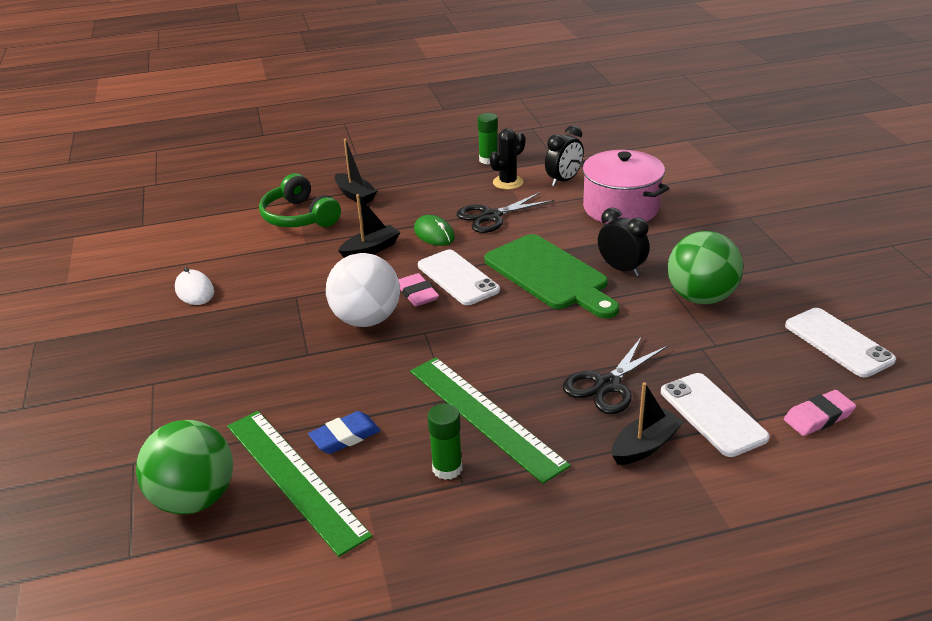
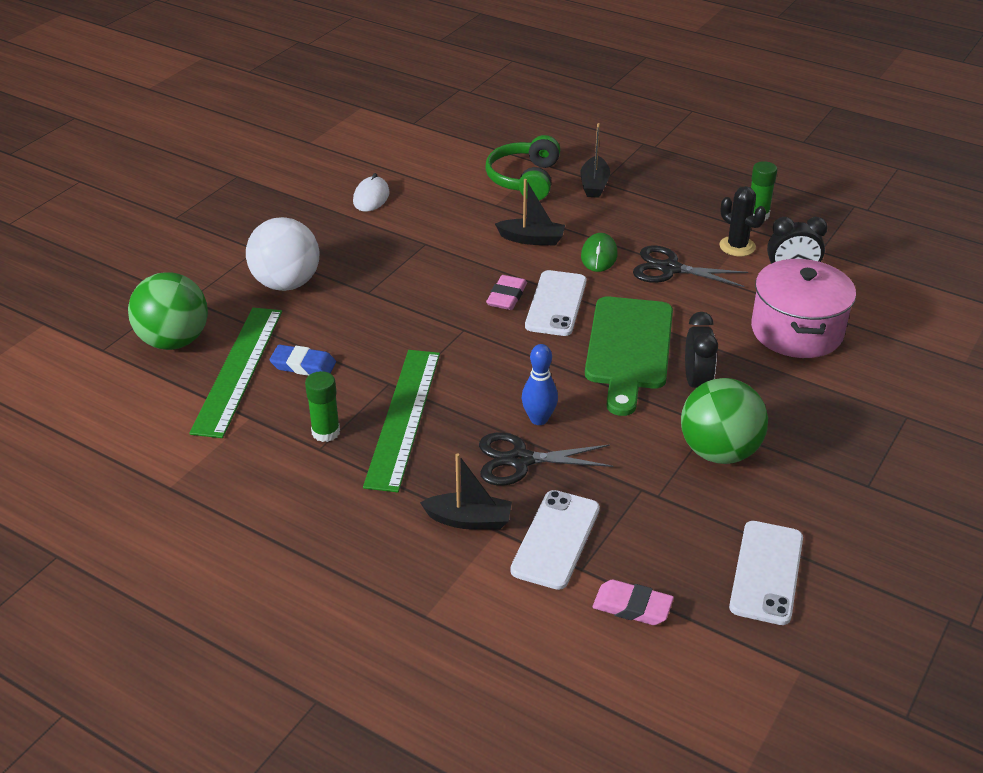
camera: 45 degrees right, 5 degrees up
(366, 320) = (442, 293): white ball -> white ball (286, 283)
(508, 182) = (737, 246): black cactus -> black cactus turned 45 degrees clockwise
(573, 352) = (539, 419): none -> blue bowling pin

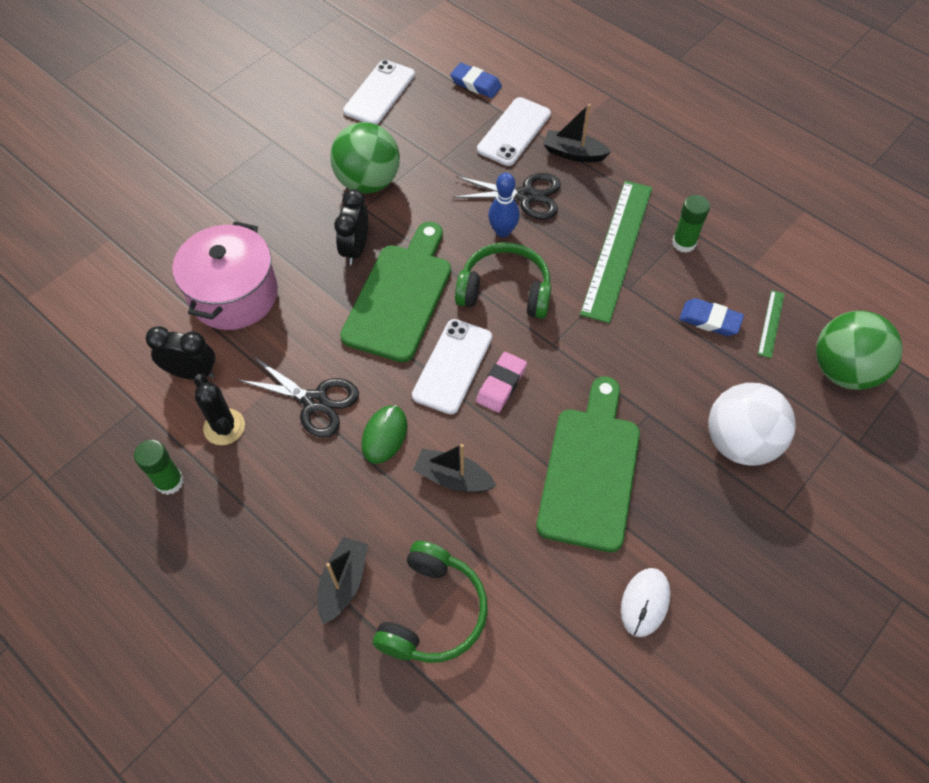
camera: 170 degrees left, 20 degrees up
(239, 370) = (771, 323): green ruler -> green ruler, size x0.43
(417, 254) = (590, 470): none -> green cutting board
(521, 365) = (505, 291): none -> green headphones
(632, 607) = (476, 84): pink eraser -> blue eraser

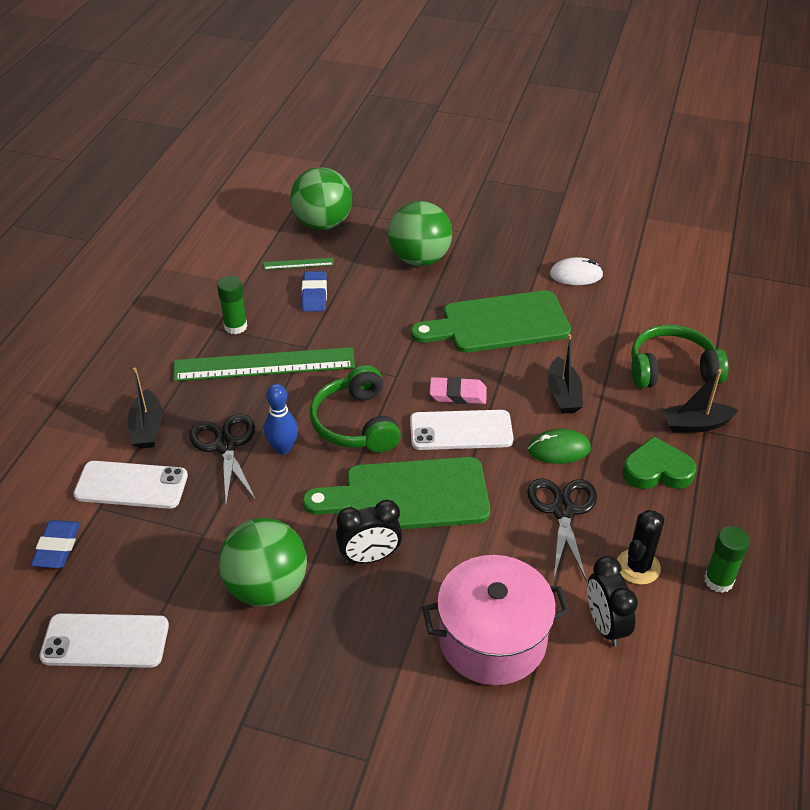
camera: 115 degrees left, 15 degrees down
(310, 507) = (657, 470): none -> green heart
(740, 442) = (419, 259): white ball -> green ball

